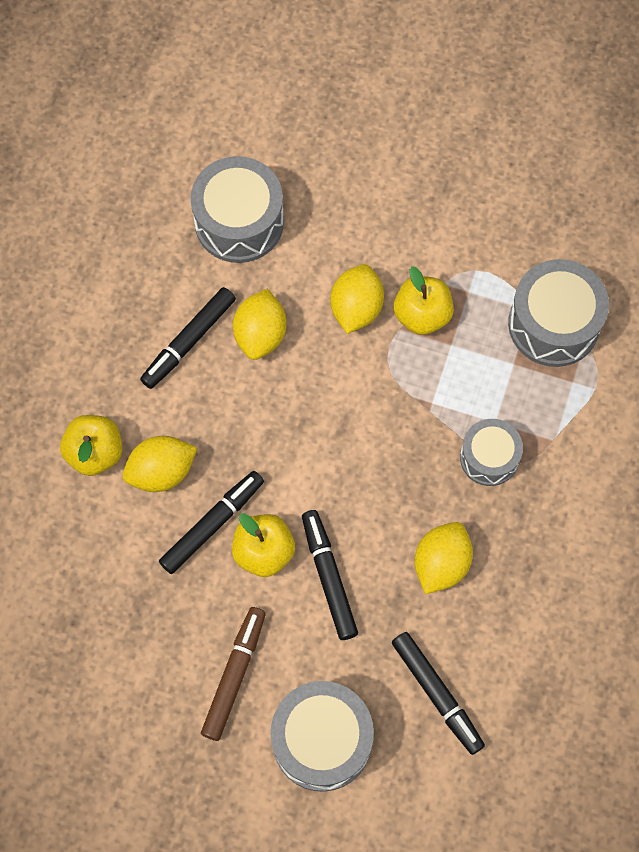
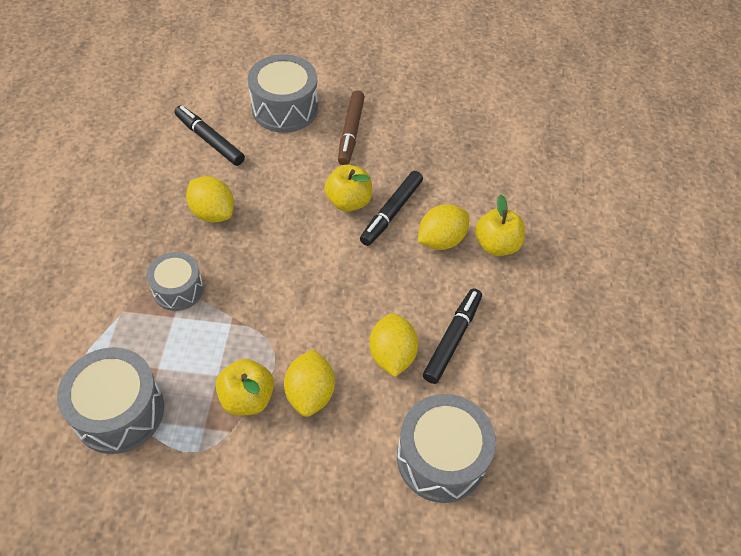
camera: 165 degrees right, 15 degrees down
(328, 577) = (297, 193): black marker -> none
(441, 564) = (213, 213): yellow lemon -> yellow lemon turned 60 degrees counterclockwise

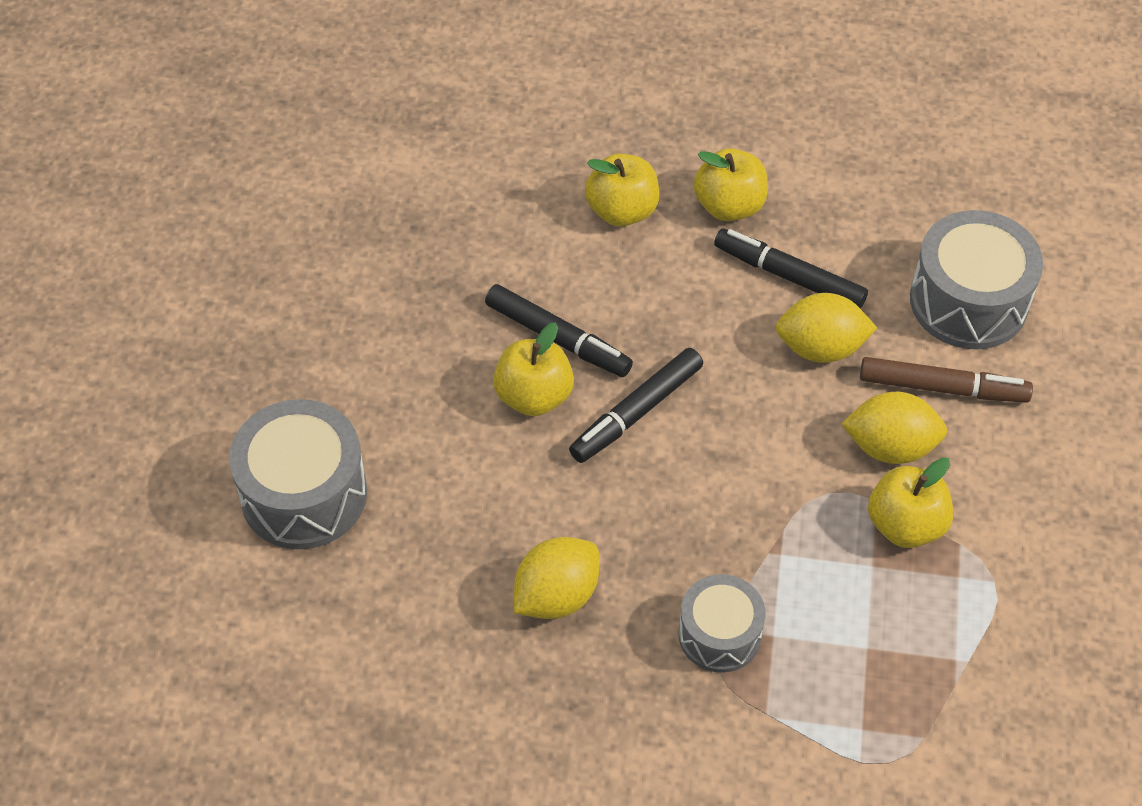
camera: 85 degrees left, 0 degrees up
(119, 411) = (944, 693): grey drum -> none
(209, 140) = (379, 614): black marker -> black marker (636, 412)
(351, 132) = (373, 390): brown marker -> brown marker (942, 388)
(441, 240) = (613, 277): yellow lemon -> none
(510, 305) = (729, 206): none -> yellow apple

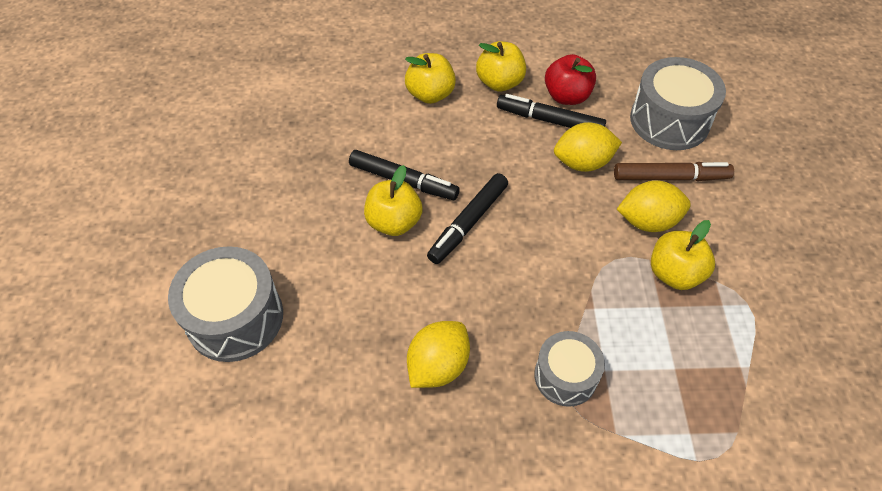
camera: 10 degrees left, 0 degrees up
(824, 241) = (567, 96): none -> red apple

